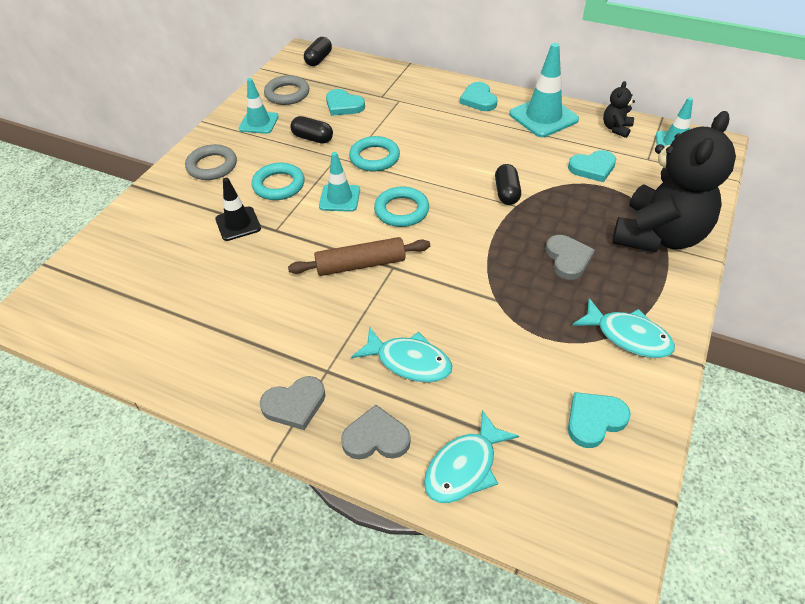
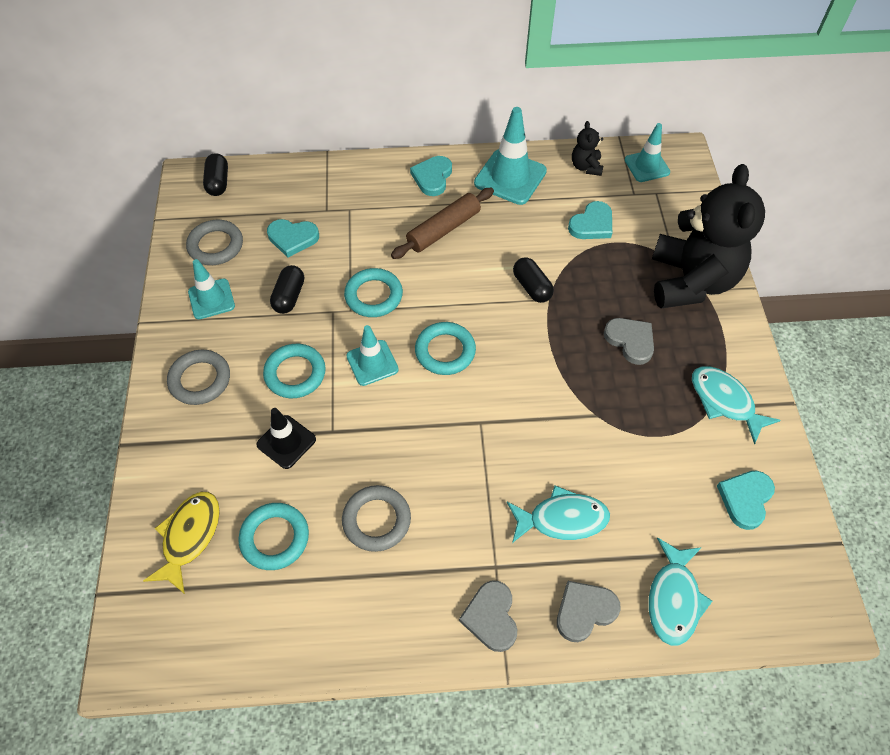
camera: 30 degrees left, 10 degrees up
(126, 255) = (189, 537): none -> yellow fish
(180, 279) = (275, 538): none -> turquoise ring
(261, 299) = (376, 520): none -> grey ring
(295, 404) = (491, 617): grey heart -> grey heart turned 135 degrees clockwise
(313, 138) = (289, 296): black capsule -> black capsule turned 75 degrees counterclockwise
(360, 265) = (448, 434): brown rolling pin -> brown rolling pin (443, 230)
(478, 99) = (432, 177): turquoise heart -> turquoise heart turned 60 degrees clockwise
(628, 336) = (724, 401): turquoise fish -> turquoise fish turned 135 degrees counterclockwise

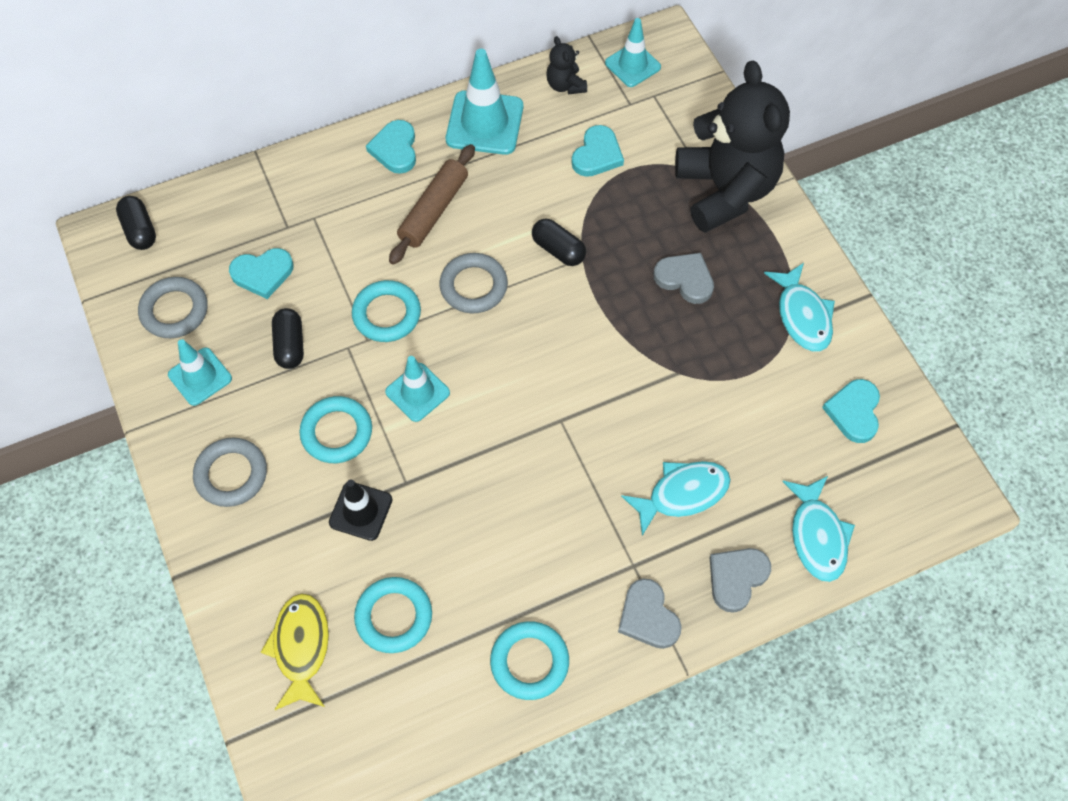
camera: 20 degrees left, 5 degrees up
(376, 520) = (493, 561): grey ring -> grey ring (473, 286)
(445, 351) = (492, 353): turquoise ring -> turquoise ring (529, 662)
(724, 401) = (802, 315): turquoise fish -> turquoise fish turned 135 degrees counterclockwise

